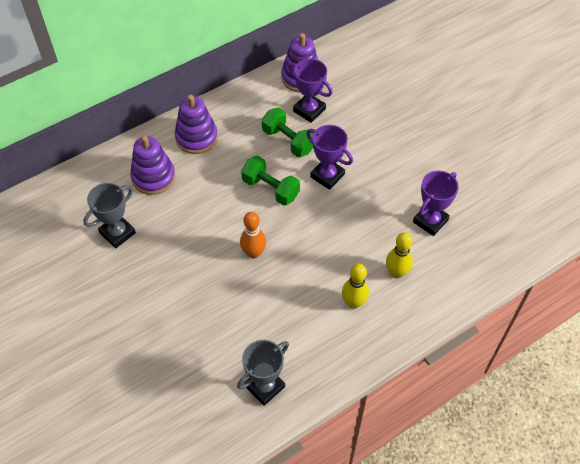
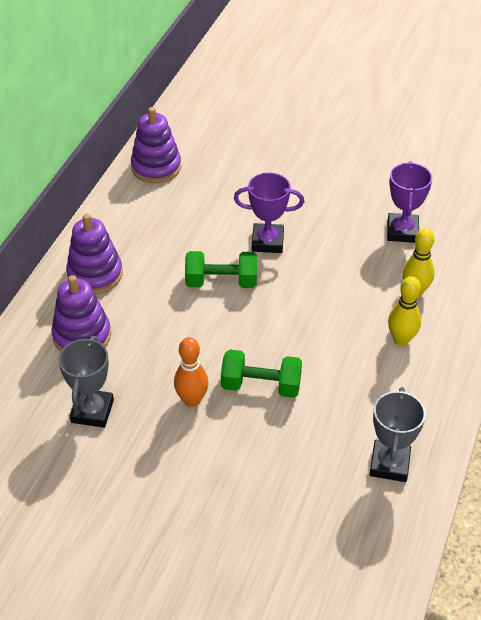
camera: 35 degrees left, 10 degrees down
(253, 253) = (260, 349): orange bowling pin -> orange bowling pin (192, 400)
(288, 141) = (197, 230): green dumbbell -> green dumbbell (261, 386)
(309, 110) = (192, 192): purple trophy -> none

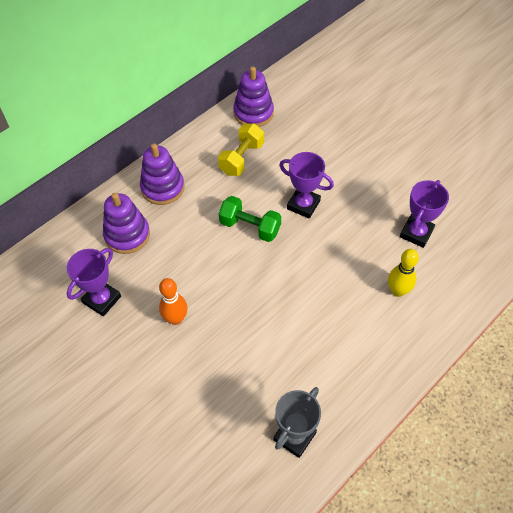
camera: 25 degrees right, 10 degrees up
(92, 411) = (102, 299): grey trophy -> purple trophy
(170, 217) = (241, 158): none -> yellow dumbbell
(261, 386) = (232, 327): green dumbbell -> none
(401, 339) = (363, 329): yellow bowling pin -> none

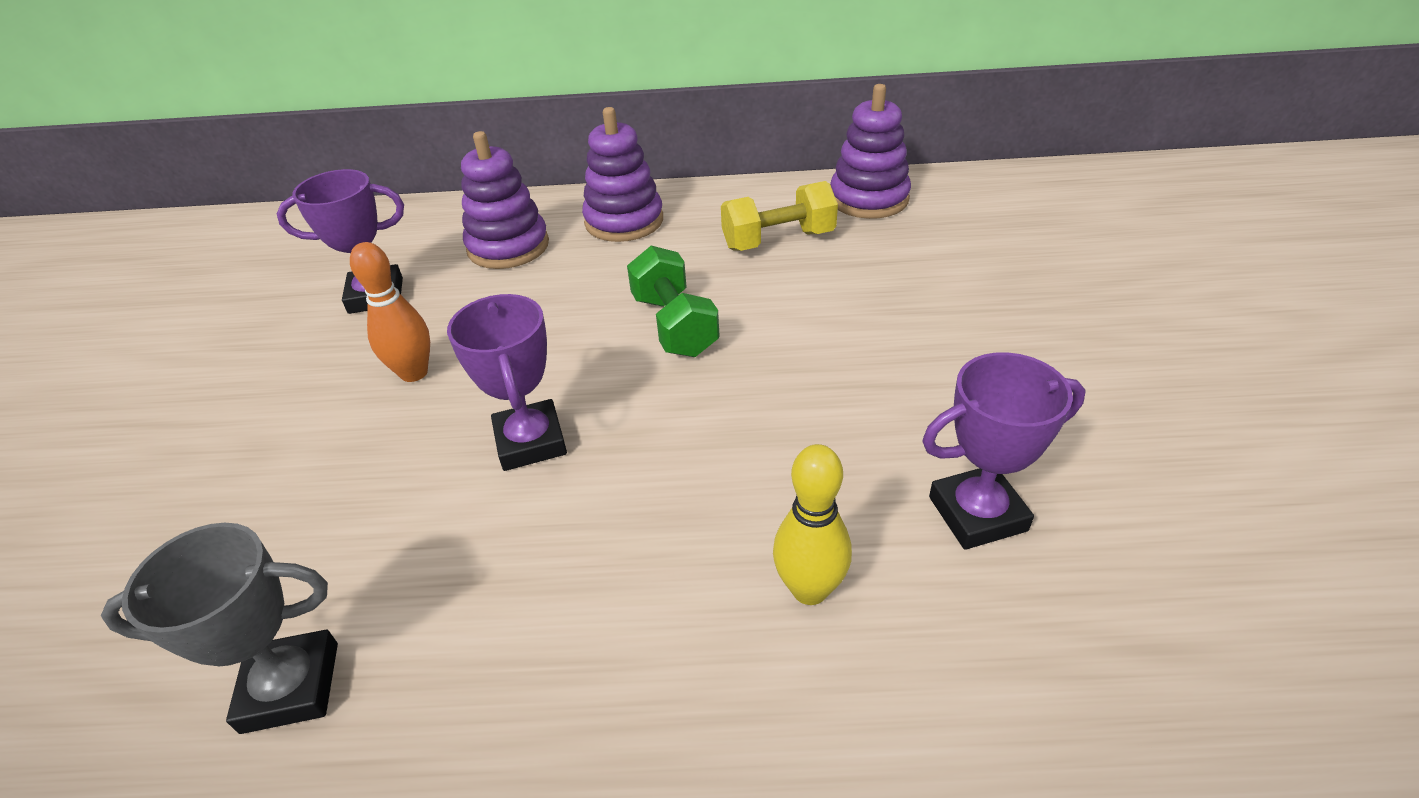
camera: 45 degrees right, 15 degrees down
(303, 205) = (799, 343): purple trophy -> purple trophy (530, 441)

